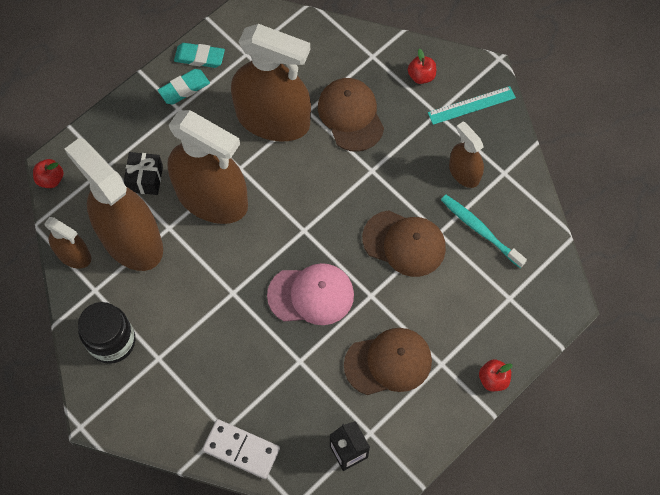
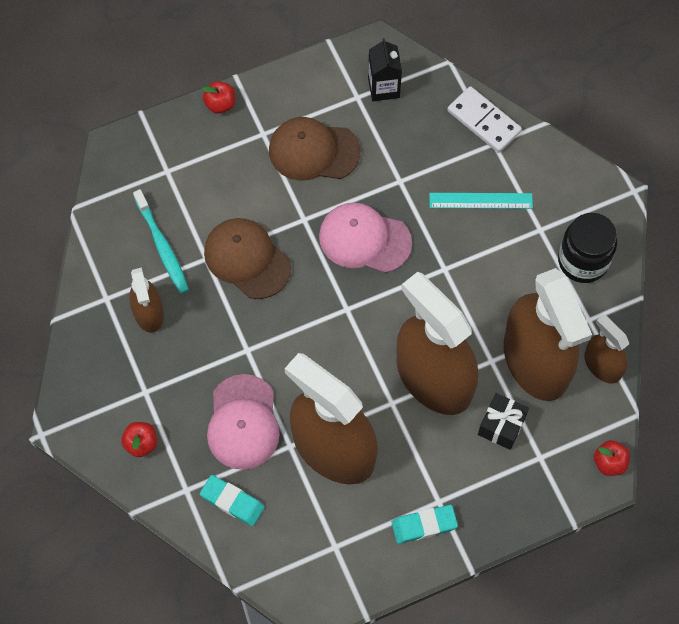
camera: 160 degrees left, 0 degrees up
(199, 57) = (393, 561): turquoise eraser -> turquoise eraser (232, 501)
(350, 115) = (243, 422): brown cap -> pink cap
(471, 105) = (102, 387): turquoise ruler -> turquoise ruler (480, 201)

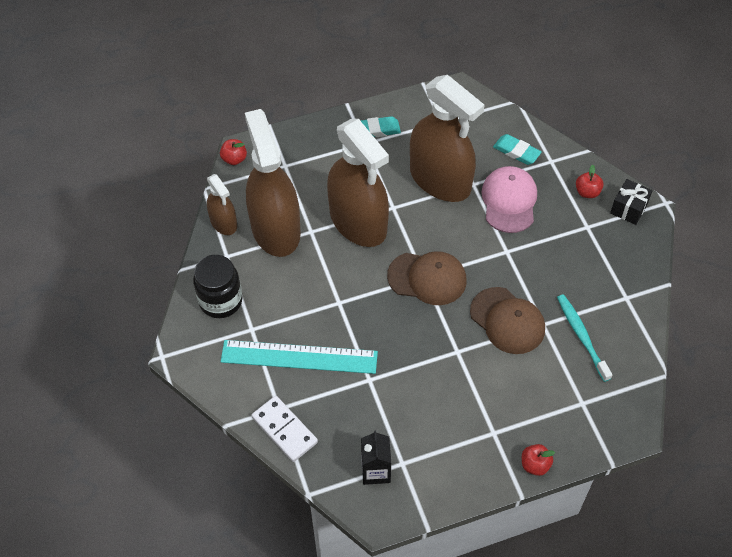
camera: 175 degrees left, 10 degrees down
(148, 313) = (589, 284): brown spray bottle -> none
(313, 151) = (446, 412): brown cap -> brown cap (427, 278)
(364, 239) = (405, 330): pink cap -> none
(480, 201) = (299, 356): turquoise ruler -> turquoise ruler, size x1.69
(501, 426) = (310, 187): black gift -> black gift (628, 208)

